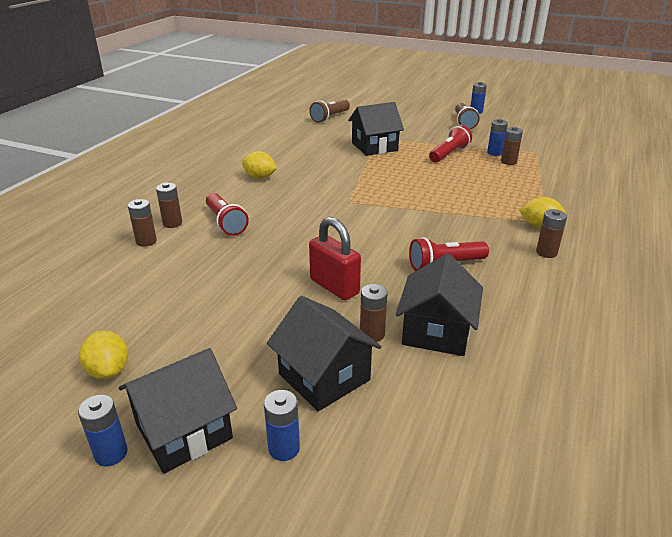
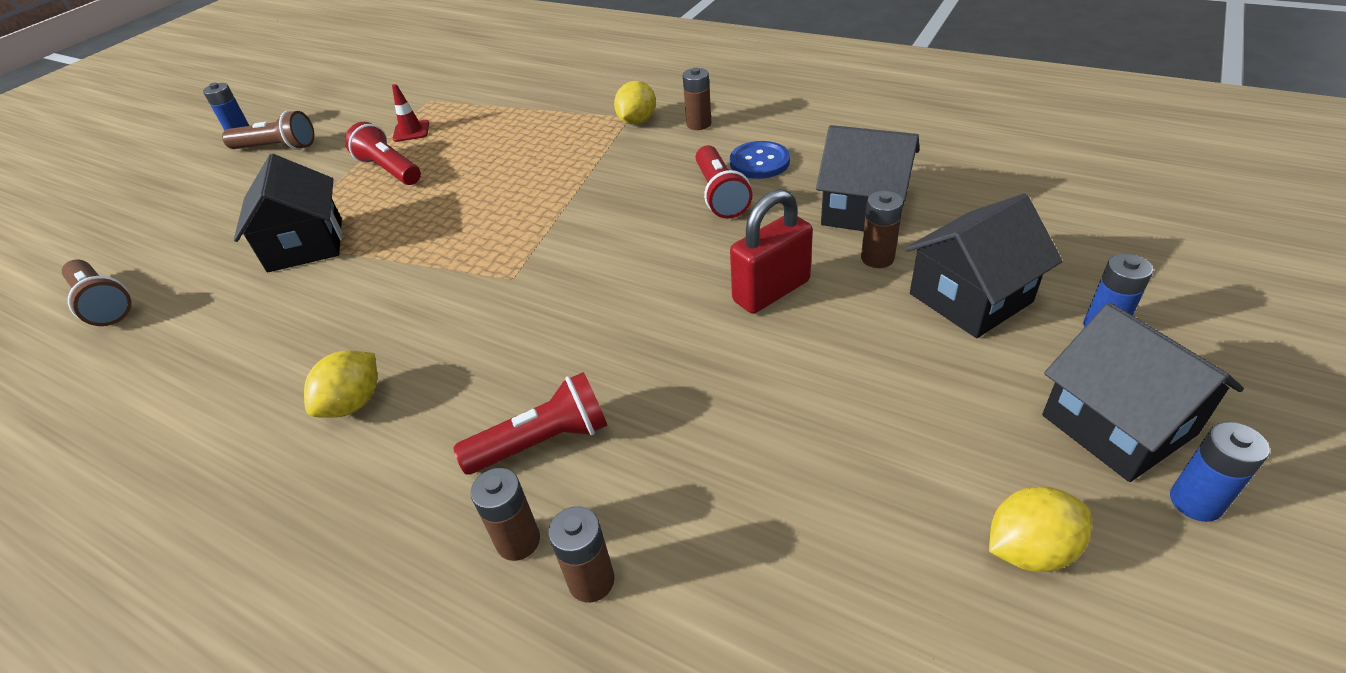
camera: 80 degrees left, 10 degrees up
(494, 153) = (411, 131): blue battery -> red traffic cone
(496, 281) = (759, 162): none -> blue button
(508, 162) = (447, 123): brown battery -> none

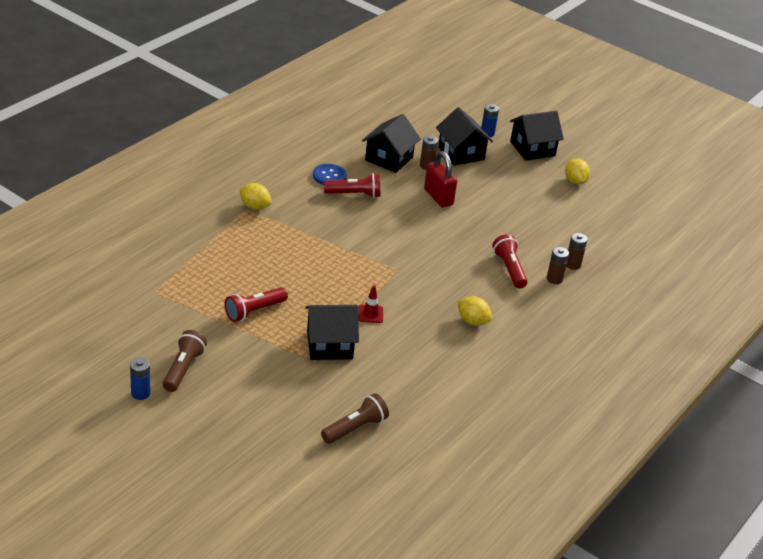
camera: 90 degrees left, 5 degrees down
(411, 131) = (202, 301): red traffic cone -> red traffic cone (370, 314)
(699, 124) = (274, 186): brown battery -> none
(1195, 502) = (564, 148): blue battery -> none

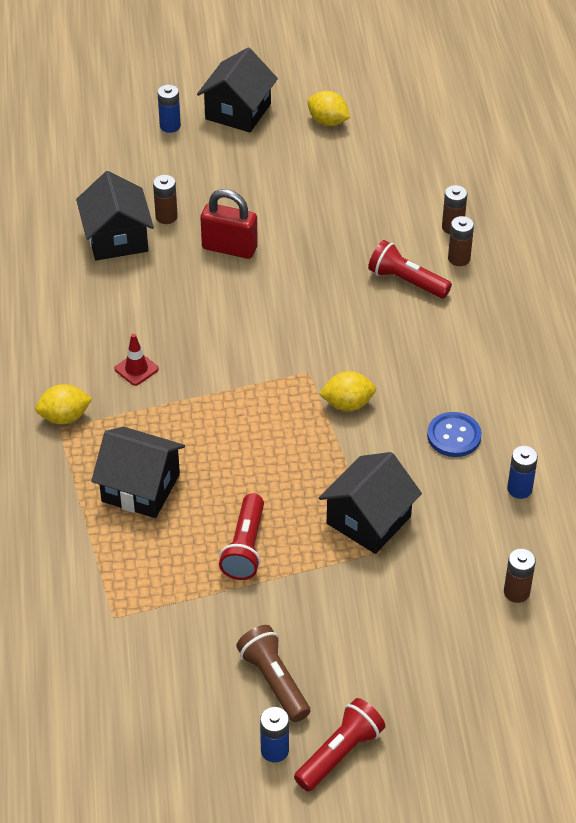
camera: 40 degrees left, 10 degrees up
(329, 176) = (87, 311): blue button -> blue button (454, 436)
(354, 194) = (144, 314): red flashlight -> red flashlight (339, 753)
(355, 428) = (516, 592): brown flashlight -> brown battery
(370, 314) = (356, 448): red traffic cone -> red traffic cone (136, 369)
(427, 390) = (519, 489): none -> blue battery
(461, 153) = (178, 173): black house -> black house (140, 488)
(472, 321) = (454, 373): yellow lemon -> yellow lemon (347, 404)

